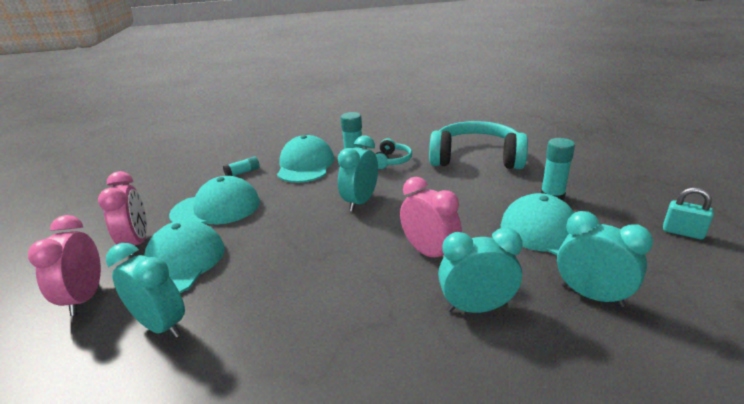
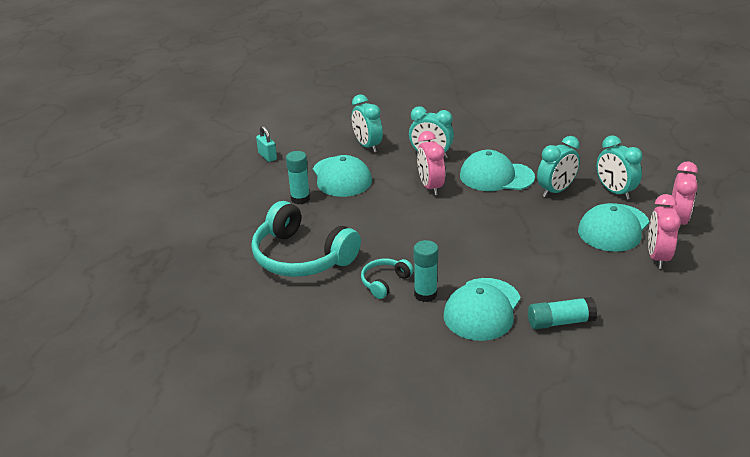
camera: 155 degrees left, 5 degrees up
(216, 208) = (588, 275): turquoise cap -> turquoise cap (496, 176)
(243, 172) = (560, 322): turquoise glue stick -> turquoise glue stick, size x1.52
(360, 202) = (451, 240): turquoise clock -> turquoise clock (556, 191)

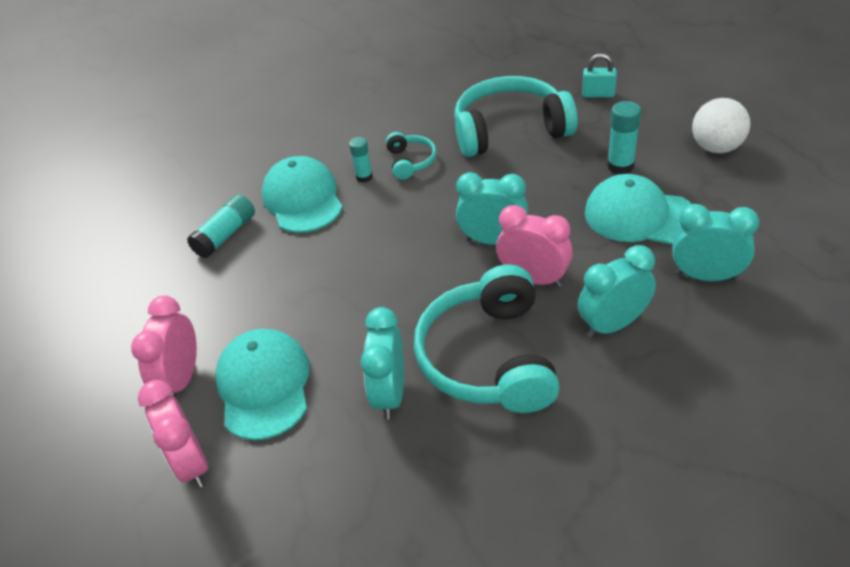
camera: 135 degrees right, 10 degrees up
(249, 176) = (716, 148): none -> white ball
(267, 156) = (758, 177): turquoise padlock -> turquoise padlock (598, 94)
(425, 294) = (364, 177): turquoise glue stick -> turquoise glue stick, size x0.66
(496, 176) = (489, 357): turquoise cap -> turquoise headphones
(614, 192) = (314, 458): turquoise clock -> turquoise clock (493, 240)
(657, 257) = (182, 379): pink clock -> pink clock turned 135 degrees counterclockwise

